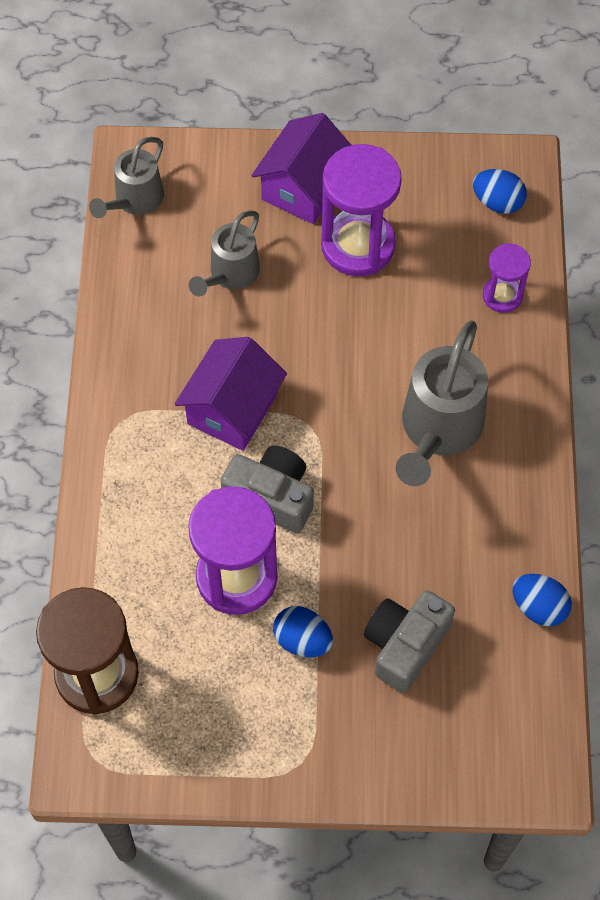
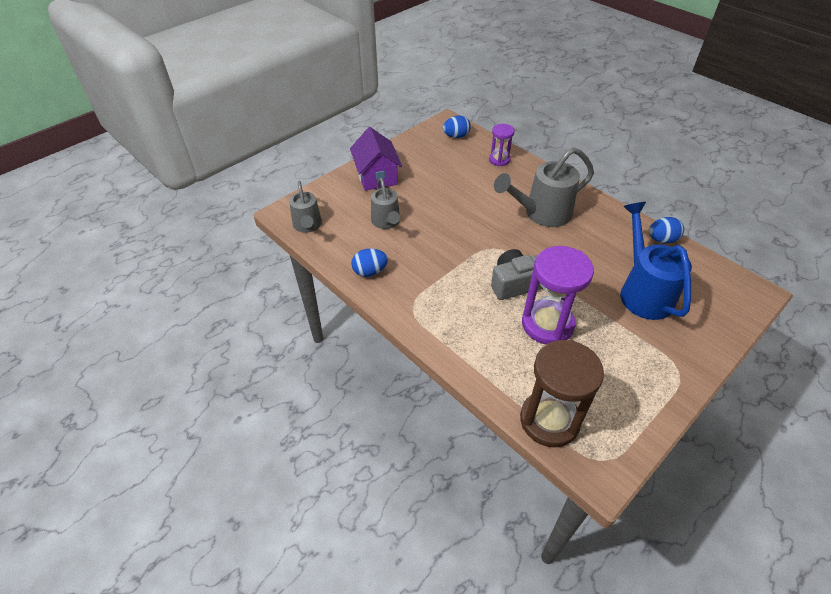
camera: 45 degrees left, 15 degrees down
(232, 409) = (455, 266): purple house -> none
(302, 640) = (607, 324): blue egg -> blue egg (370, 271)
(358, 246) = (424, 180): purple hourglass -> none
(405, 645) = (643, 291): grey camera -> blue watering can
(438, 430) = (541, 213): grey watering can -> grey watering can turned 90 degrees clockwise

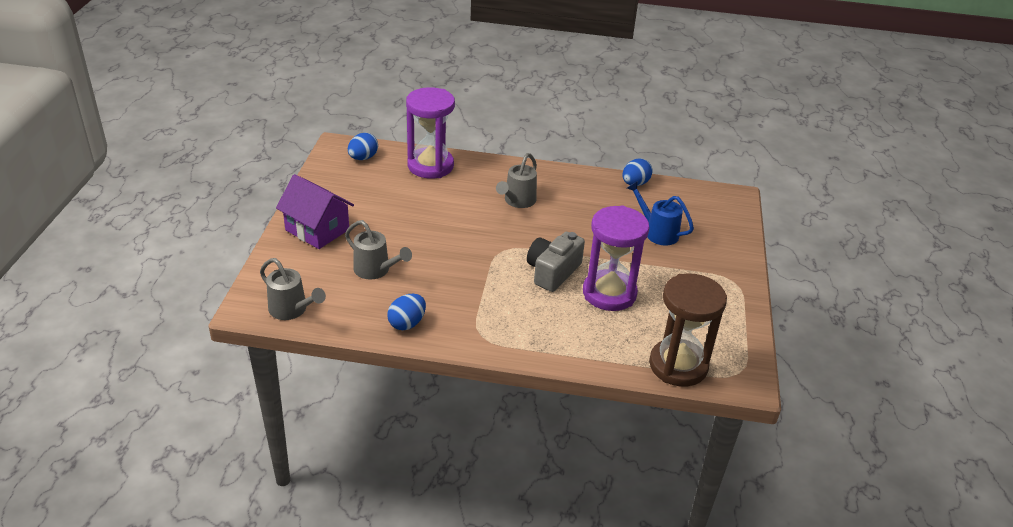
camera: 40 degrees left, 10 degrees down
(499, 160) = (430, 166): purple hourglass -> purple hourglass, size x1.86
(541, 213) = (517, 201): grey watering can -> grey watering can, size x0.62
(643, 291) = (657, 232): blue watering can -> blue watering can, size x0.62

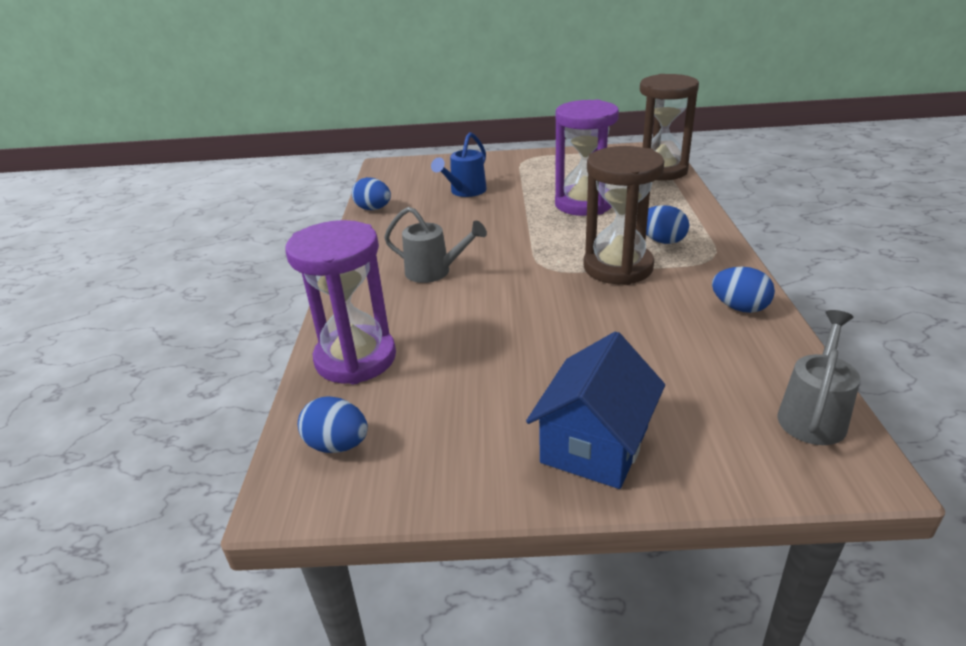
camera: 95 degrees left, 5 degrees down
(317, 230) = (594, 444): purple house -> blue house
(376, 270) = (657, 354): grey watering can -> none
(488, 283) = (618, 267): none -> brown hourglass
(521, 318) = (662, 241): none -> blue egg
(553, 272) = (568, 234): grey camera -> none

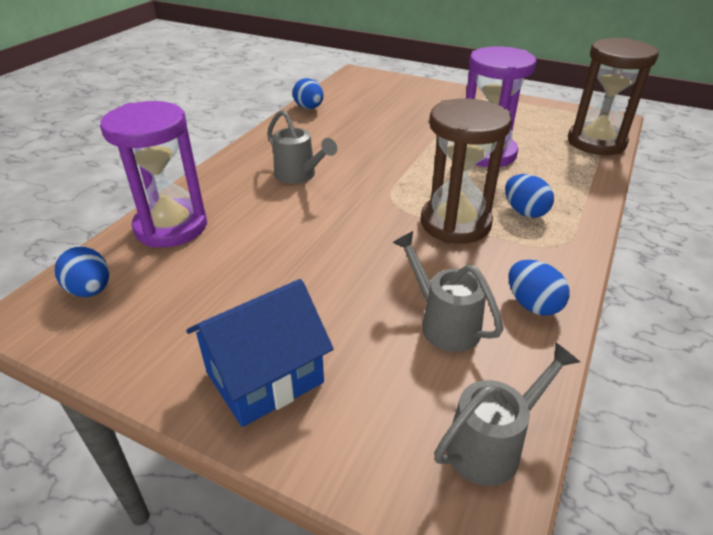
camera: 25 degrees right, 5 degrees up
(465, 192) = (395, 113): blue watering can -> none
(690, 346) = (443, 323): none -> grey watering can

